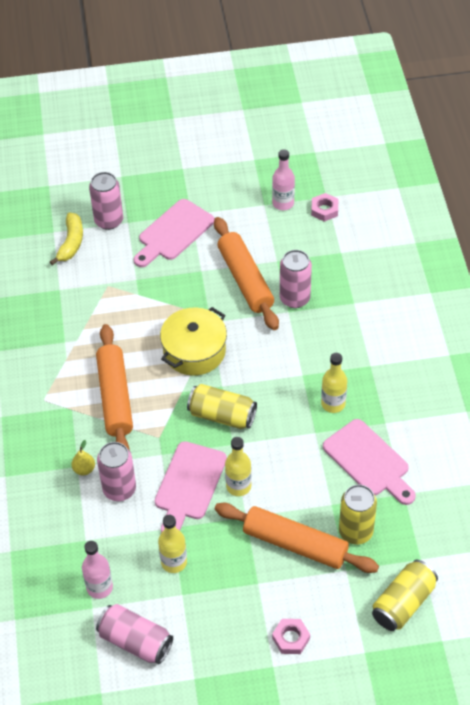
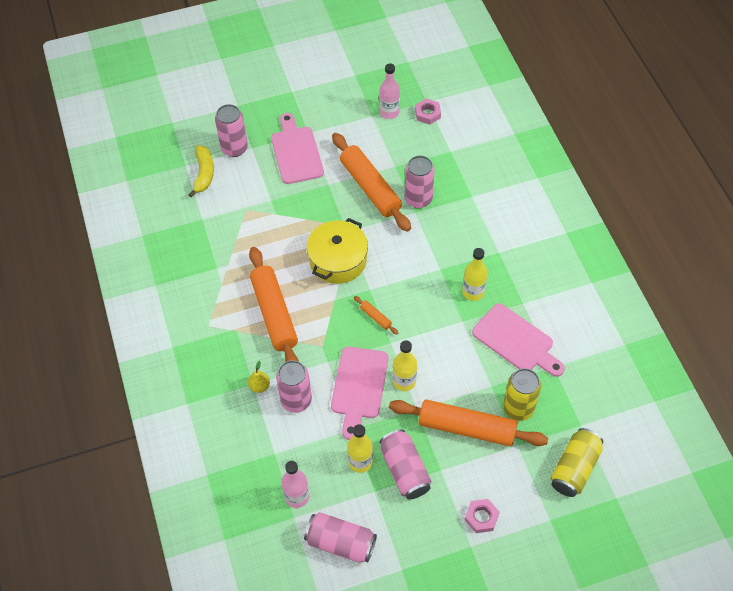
camera: 10 degrees left, 5 degrees up
(173, 233) = (296, 152): pink cutting board -> pink cutting board turned 135 degrees clockwise
(219, 577) = (405, 470): none -> pink can
(222, 415) = (375, 317): yellow can -> orange rolling pin

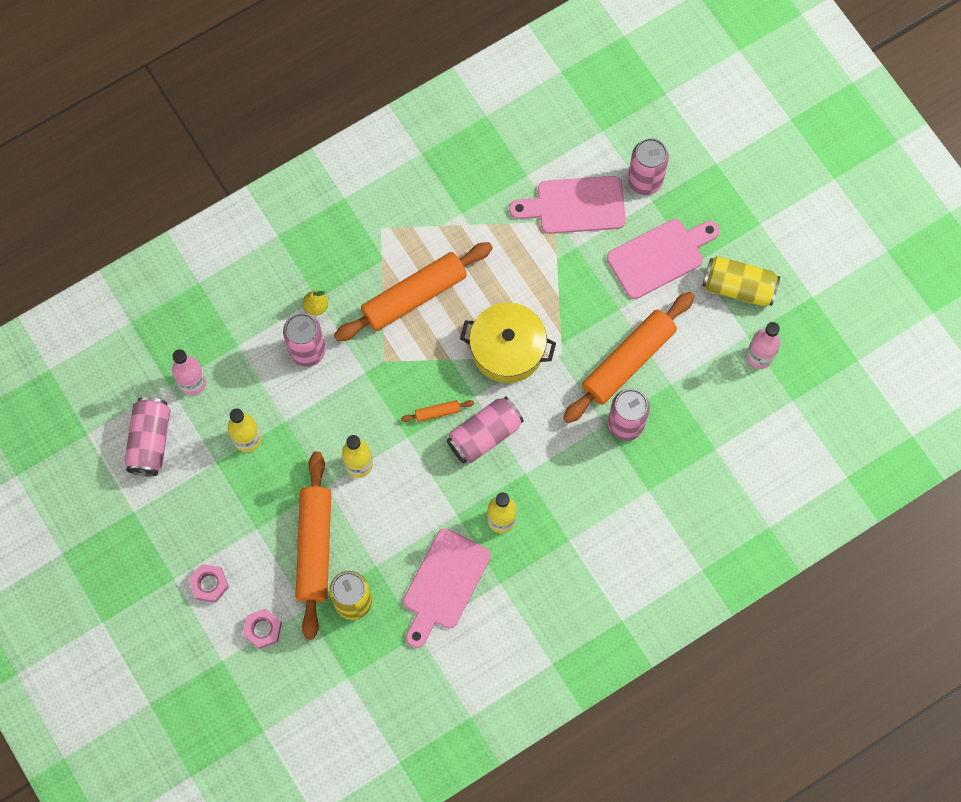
camera: 75 degrees right, 15 degrees up
(204, 174) = (595, 156): yellow banana -> none
(359, 387) = (340, 415): pink cutting board -> pink cutting board (575, 206)
(375, 317) = (437, 412): orange rolling pin -> orange rolling pin turned 45 degrees clockwise
(405, 470) = (248, 489): pink can -> pink can (484, 435)
(427, 114) = (771, 406): pink nut -> pink nut (263, 629)
(574, 468) = (290, 678): yellow can -> yellow can (738, 287)

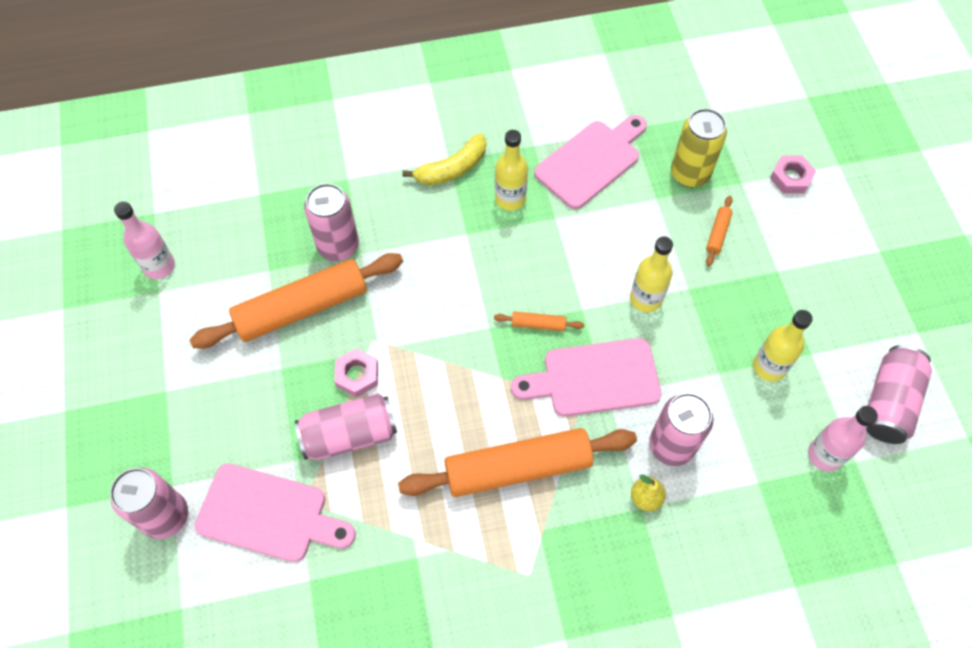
camera: 160 degrees left, 10 degrees down
(209, 584) = (841, 234): pink nut -> pink nut (357, 375)
(314, 547) = (717, 234): orange rolling pin -> orange rolling pin, size x0.40
(484, 435) = (494, 284): pink can -> pink can (349, 435)
(507, 349) = (431, 366): yellow pot -> none
(563, 532) = (452, 169): none -> yellow banana
(659, 256) = (202, 413): pink cutting board -> pink cutting board (594, 378)
(738, 287) = (135, 346): yellow can -> none

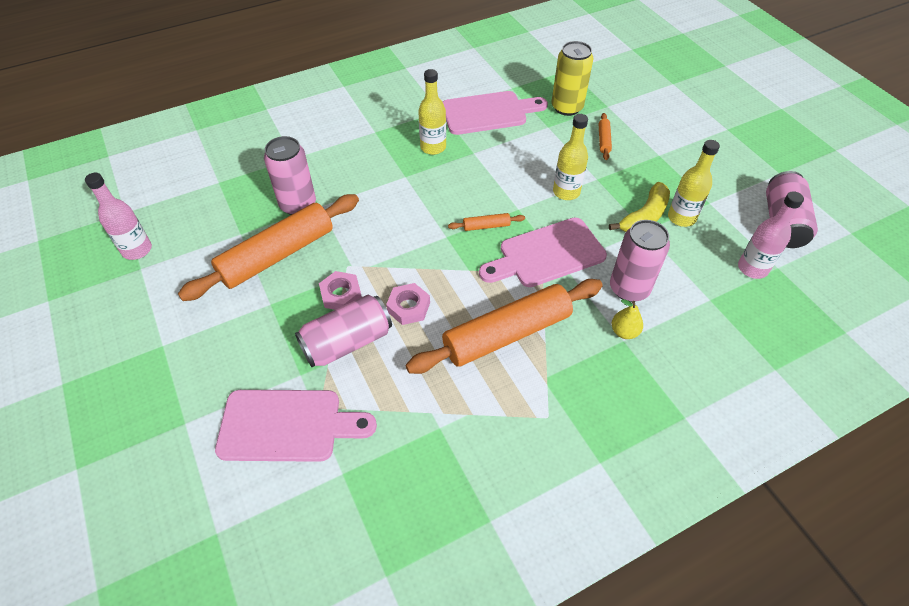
camera: 15 degrees left, 10 degrees down
(165, 516) = (183, 452): pink can -> none
(452, 169) = (379, 136): yellow banana -> yellow banana (644, 216)
(591, 161) = (488, 113): pink cutting board -> pink cutting board turned 45 degrees clockwise
(791, 178) = (642, 97): pink nut -> pink nut (408, 307)

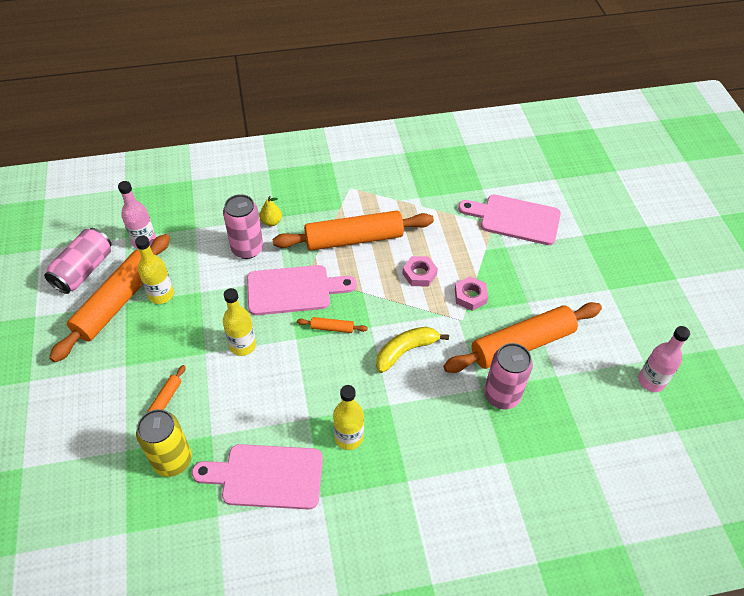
camera: 165 degrees left, 0 degrees up
(347, 342) = (470, 260): pink can -> none
(644, 216) = (191, 303): yellow banana -> yellow banana (406, 351)
(717, 201) = (117, 303): none -> orange rolling pin

